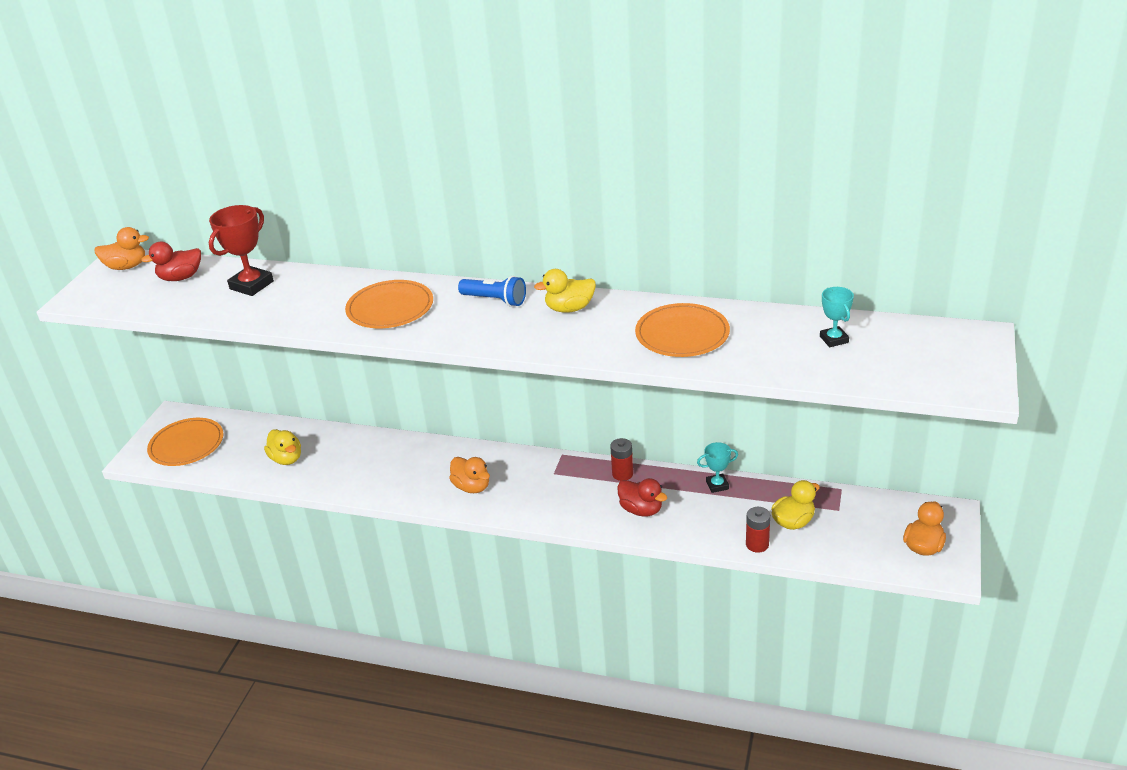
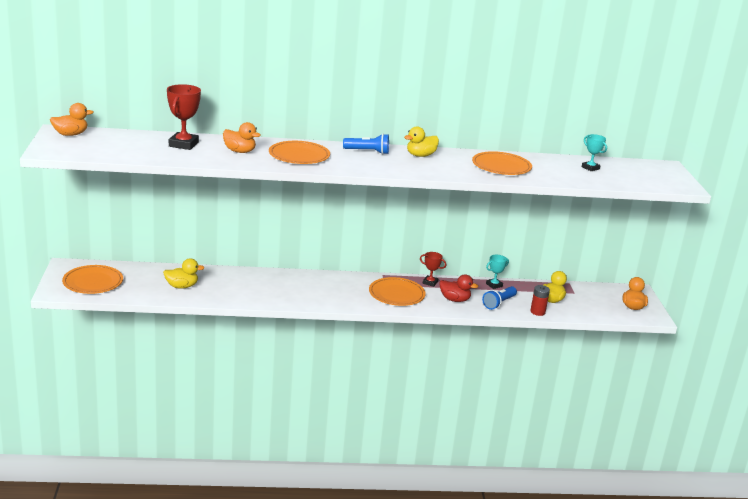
camera: 25 degrees left, 10 degrees down
(181, 277) = (122, 140): red duck -> none
(286, 459) = (182, 286): yellow duck -> yellow duck turned 45 degrees counterclockwise
(472, 487) = (332, 294): orange duck -> orange duck (240, 151)
(561, 493) = (396, 294): none -> orange plate
(622, 474) = (430, 282): red battery -> red trophy
(705, 522) = (499, 303): none -> blue flashlight

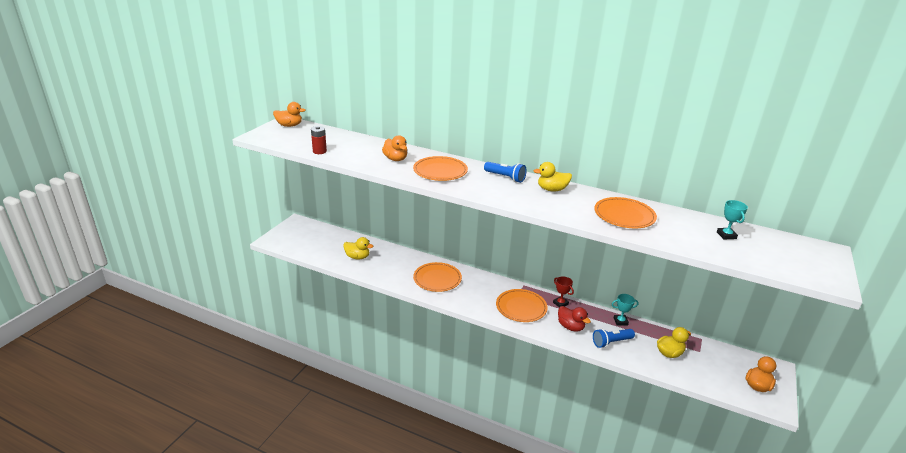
camera: 30 degrees right, 5 degrees up
(93, 282) = (301, 239): orange plate -> orange plate (437, 279)
(183, 144) = (359, 146): red trophy -> none
(537, 312) = (645, 362): red battery -> red battery (319, 151)

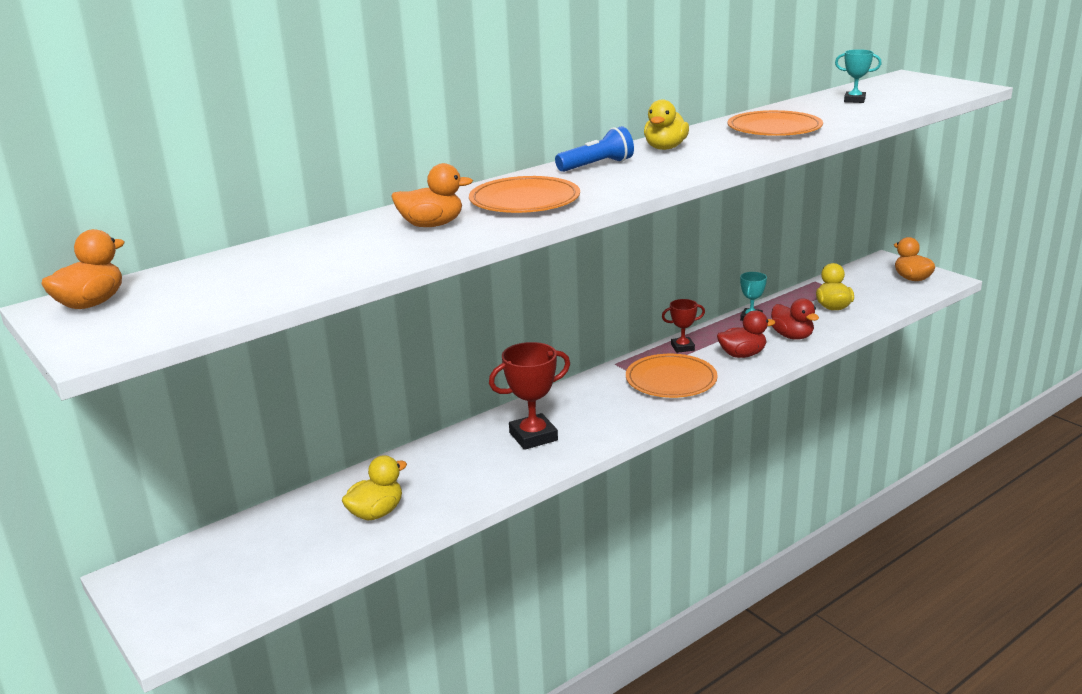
camera: 60 degrees left, 5 degrees down
(319, 151) = (300, 285): red battery -> none
(437, 279) = (533, 436): orange plate -> red trophy
(611, 342) = (792, 336): blue flashlight -> red duck

